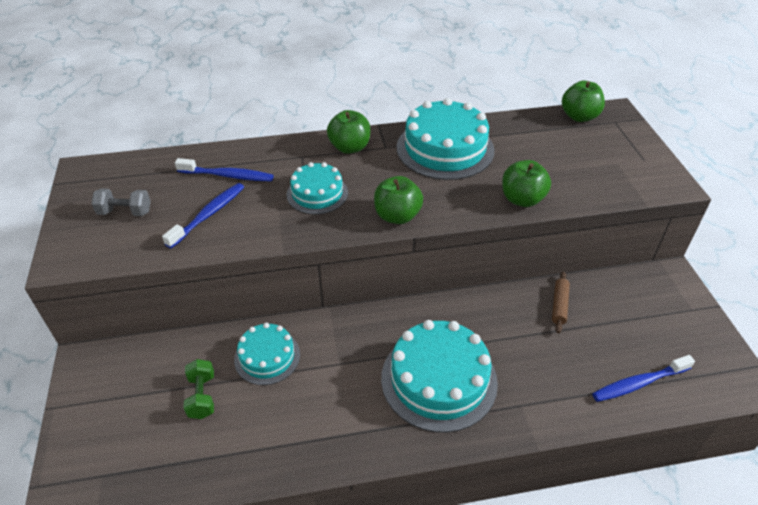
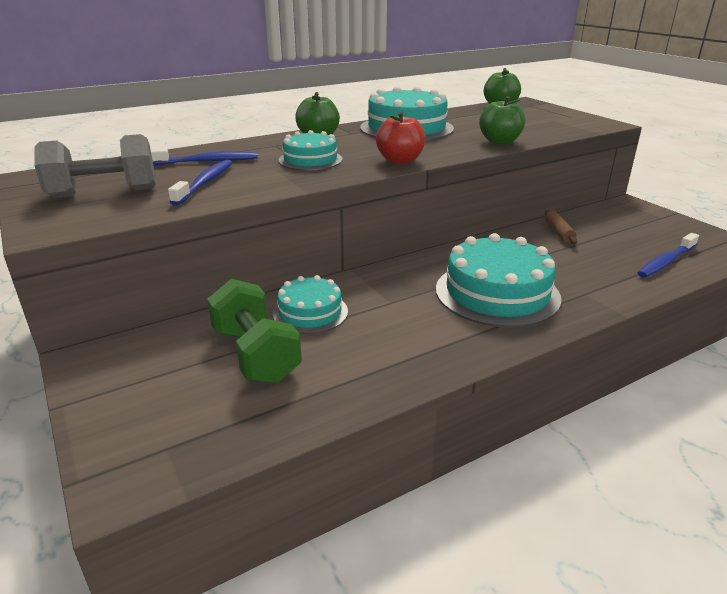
camera: 20 degrees left, 15 degrees down
(125, 212) = (104, 193): grey dumbbell -> grey dumbbell, size x1.74
(202, 396) = (256, 355): green dumbbell -> green dumbbell, size x1.74
(397, 216) = (400, 161): green apple -> red apple

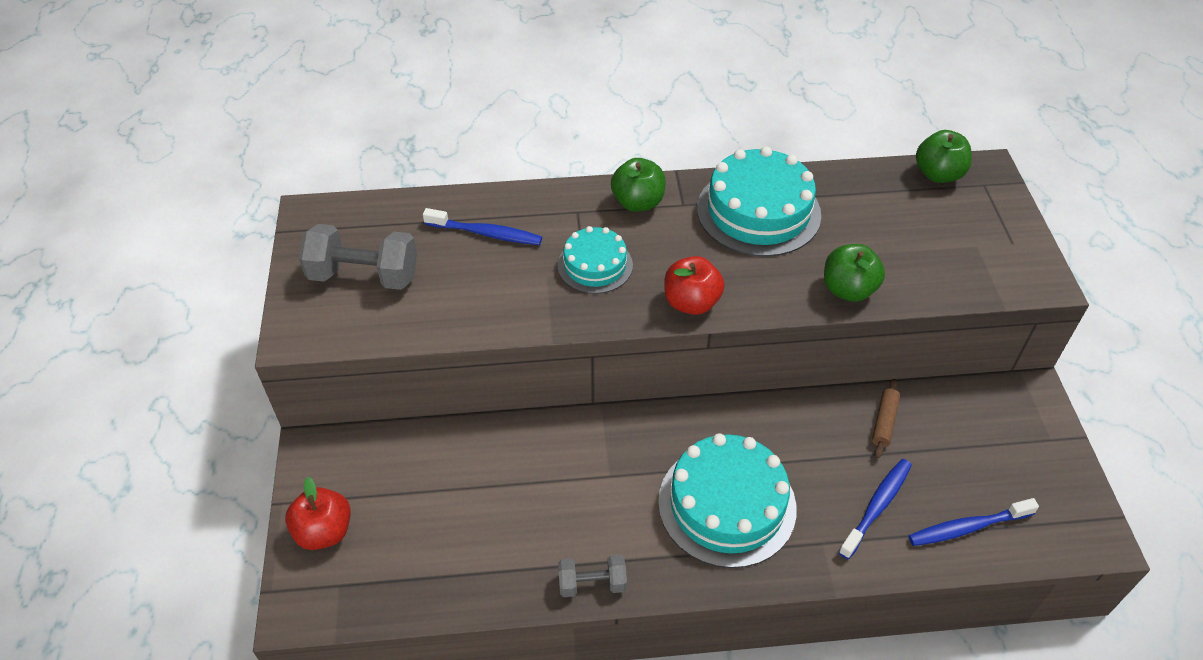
camera: 25 degrees right, 20 degrees up
(126, 411) = (324, 531): none -> red apple
(205, 183) = (463, 286): blue toothbrush -> blue toothbrush (877, 507)
(256, 355) = (449, 503): green dumbbell -> none
(310, 312) = (525, 461): turquoise cake -> none
(433, 366) = (592, 583): none -> grey dumbbell

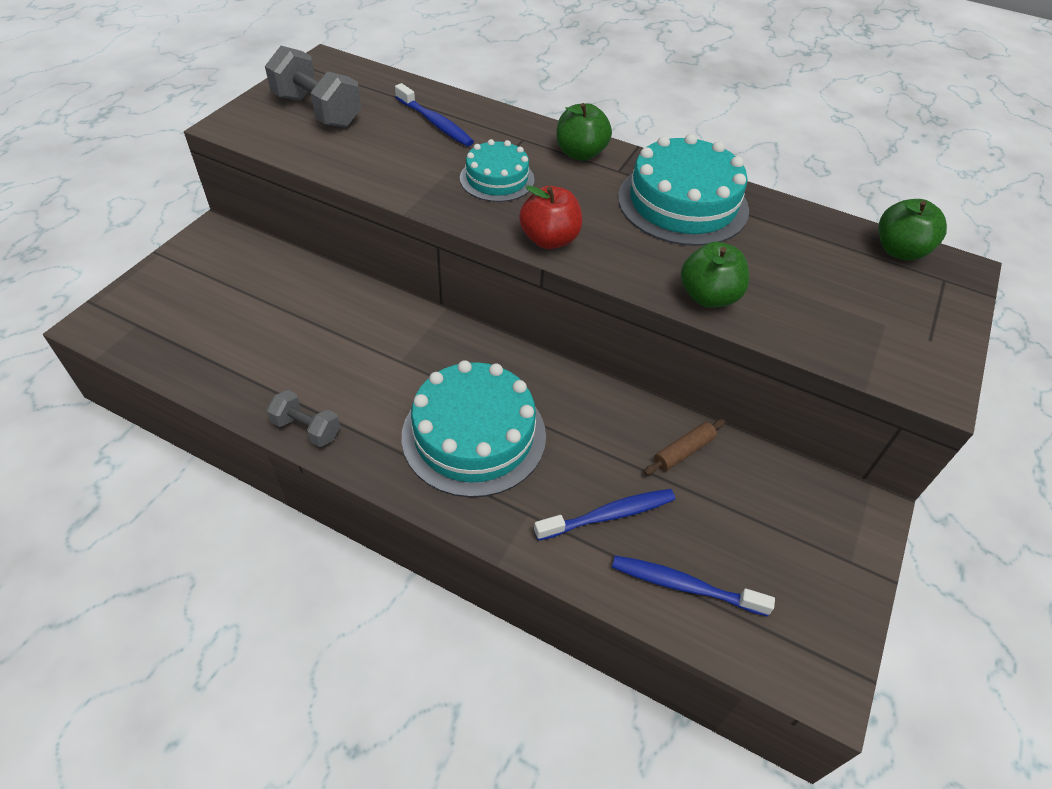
camera: 30 degrees right, 0 degrees up
(324, 531) = (165, 286): red apple -> none

